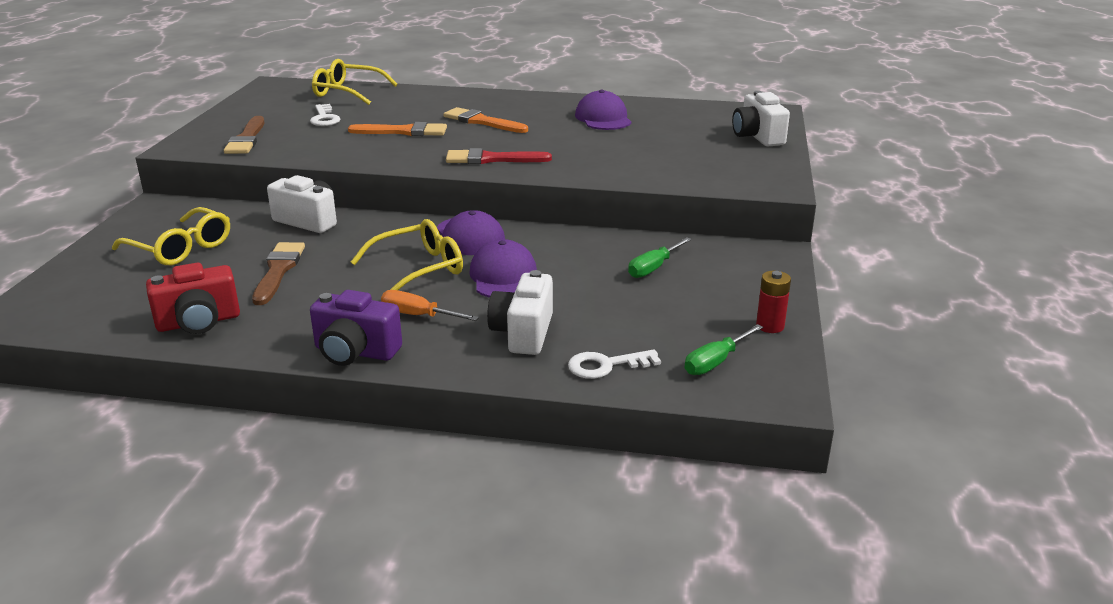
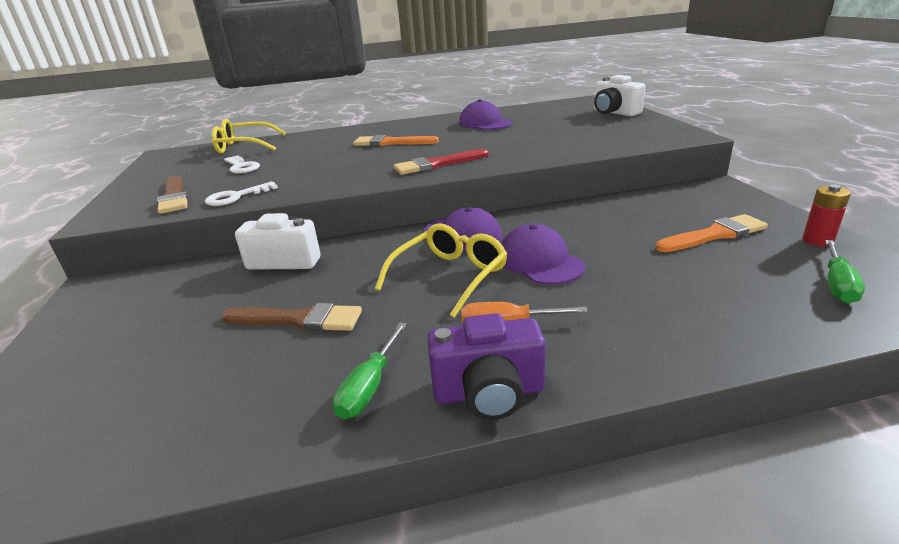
camera: 20 degrees left, 0 degrees up
(181, 248) = (155, 327): yellow glasses -> none
(199, 322) = (247, 418): red camera -> none
(278, 271) = (298, 320): brown brush -> brown brush turned 120 degrees clockwise
(403, 131) = (330, 162): orange brush -> orange brush (714, 235)
(523, 333) = (634, 310): white camera -> none
(606, 365) = (758, 319): white key -> white key (236, 197)
(654, 268) = (652, 220): green screwdriver -> green screwdriver (370, 386)

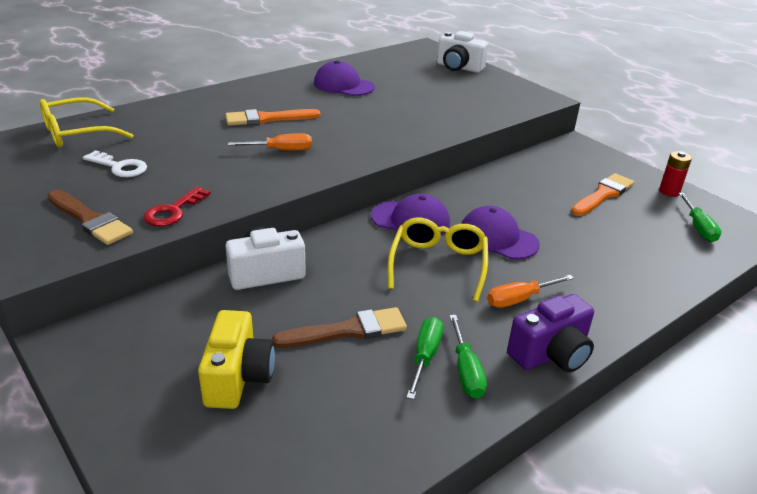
camera: 30 degrees left, 5 degrees up
(164, 340) = (238, 377): none -> yellow camera
(236, 197) = (173, 211): white key -> red key
(343, 361) = (425, 357): none -> green screwdriver
(374, 163) = (281, 150): none -> orange screwdriver
(437, 164) = (351, 147): red brush -> none

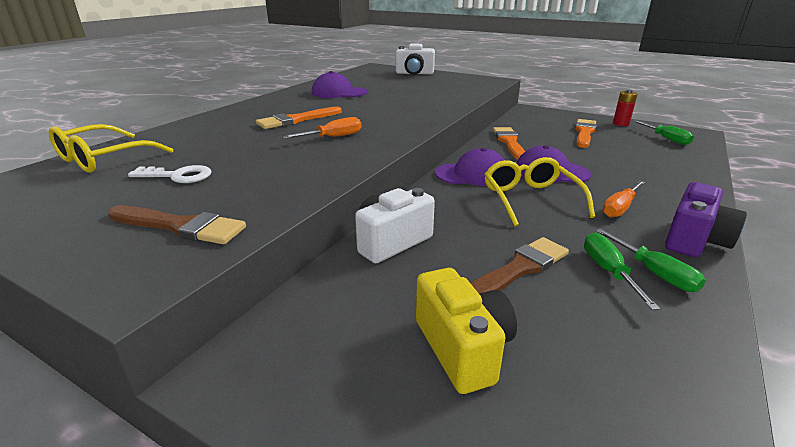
camera: 20 degrees left, 5 degrees down
(173, 211) = (273, 199): red key -> none
(496, 188) = (509, 142): none -> orange brush

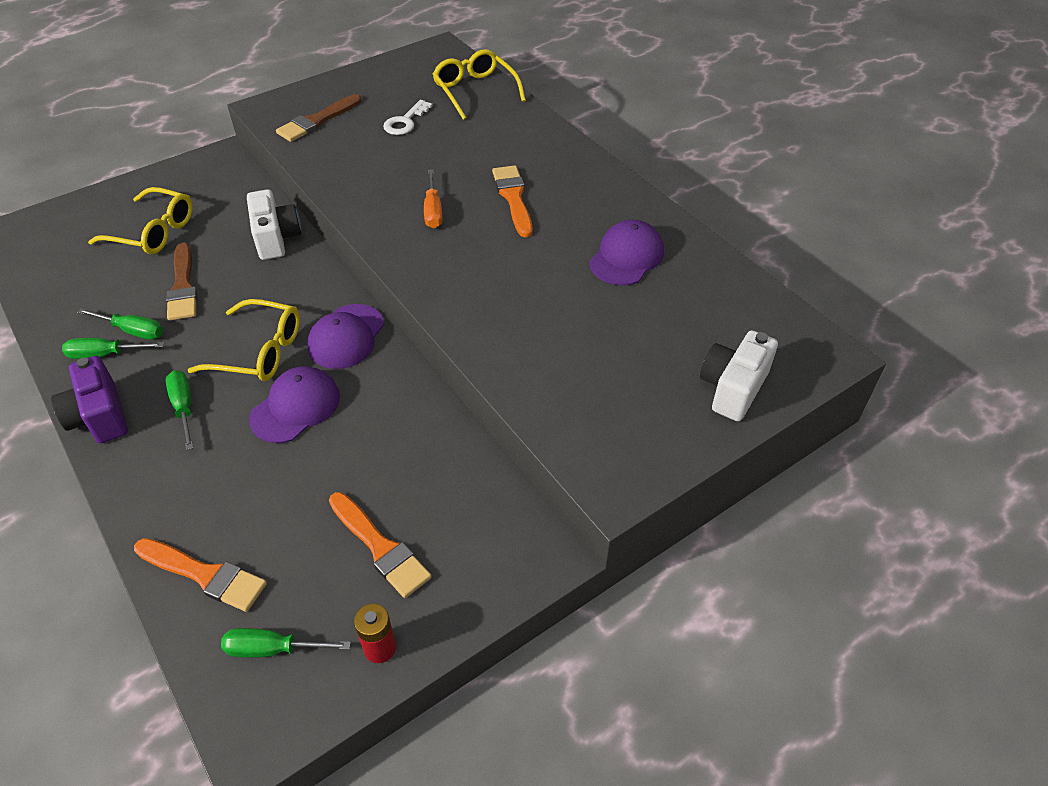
camera: 115 degrees right, 20 degrees up
(462, 348) = (153, 232): yellow camera -> yellow glasses
(509, 142) = (410, 424): orange brush -> orange brush (205, 575)
(620, 208) = (184, 408): orange screwdriver -> green screwdriver

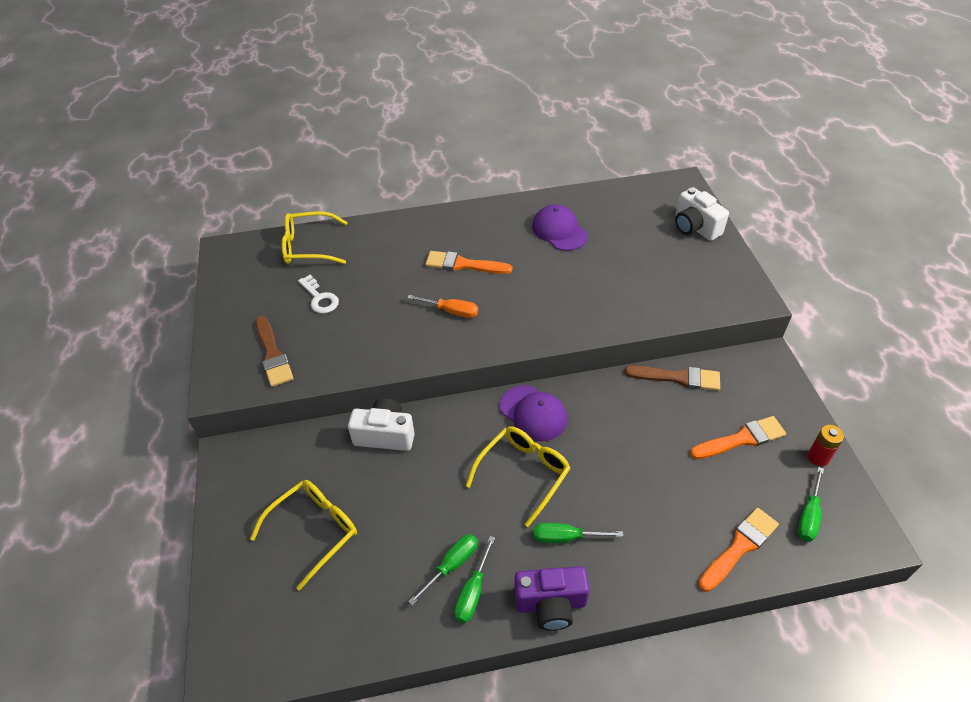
camera: 65 degrees left, 0 degrees up
(183, 286) = (411, 516): brown brush -> brown brush (677, 378)
(295, 407) = (596, 461): purple cap -> none

